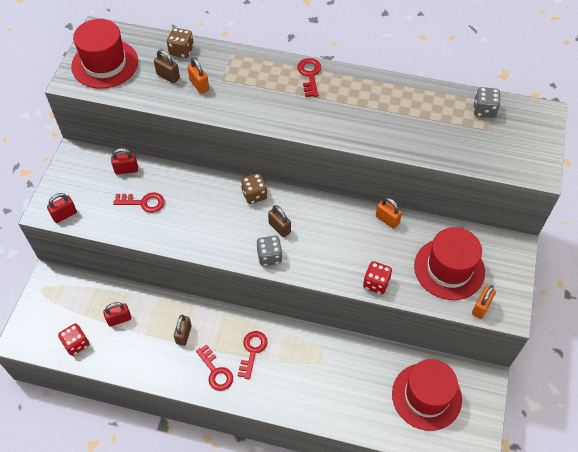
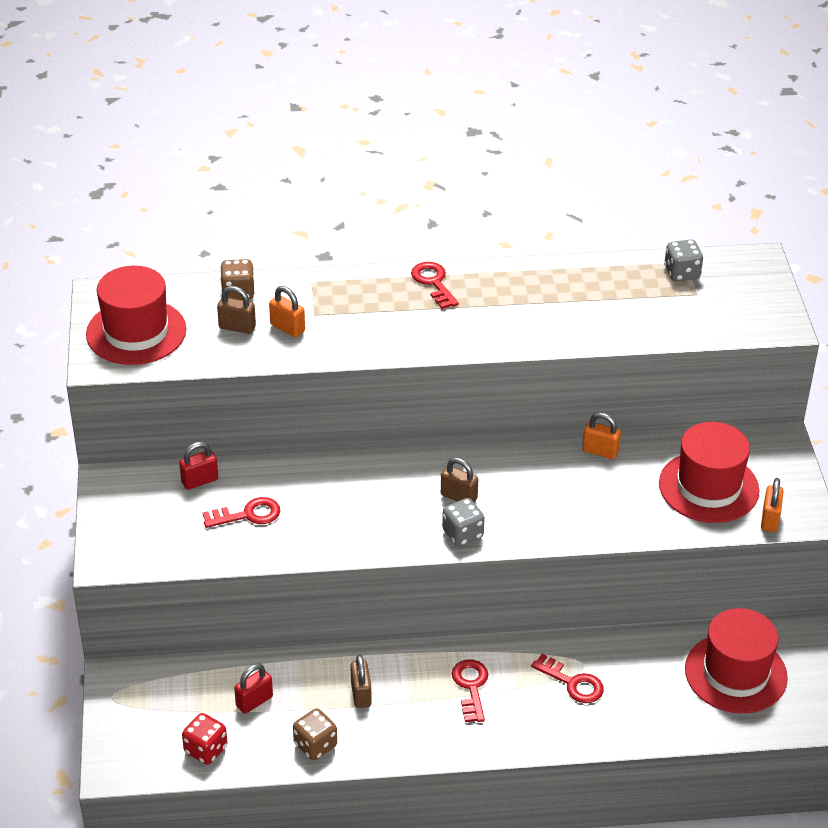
camera: 20 degrees left, 15 degrees down
(64, 215) = (139, 558): red padlock -> none
(216, 371) = (431, 726): red key -> red key (572, 683)
(254, 195) = (402, 467): brown dice -> brown dice (315, 745)
(376, 283) = (622, 528): red dice -> none

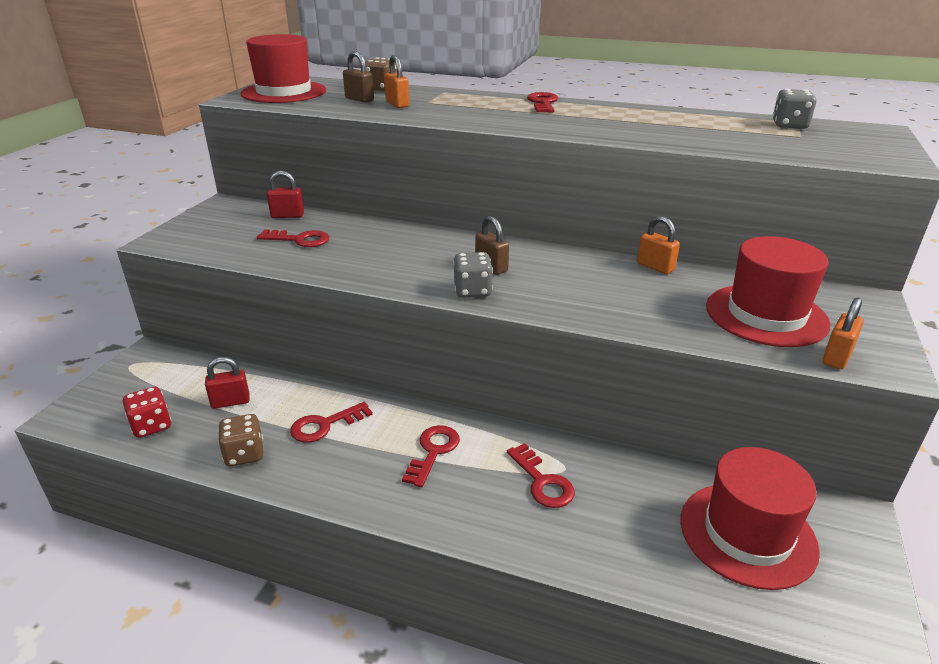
camera: 25 degrees right, 10 degrees down
(361, 694) = (325, 425): brown padlock -> red key

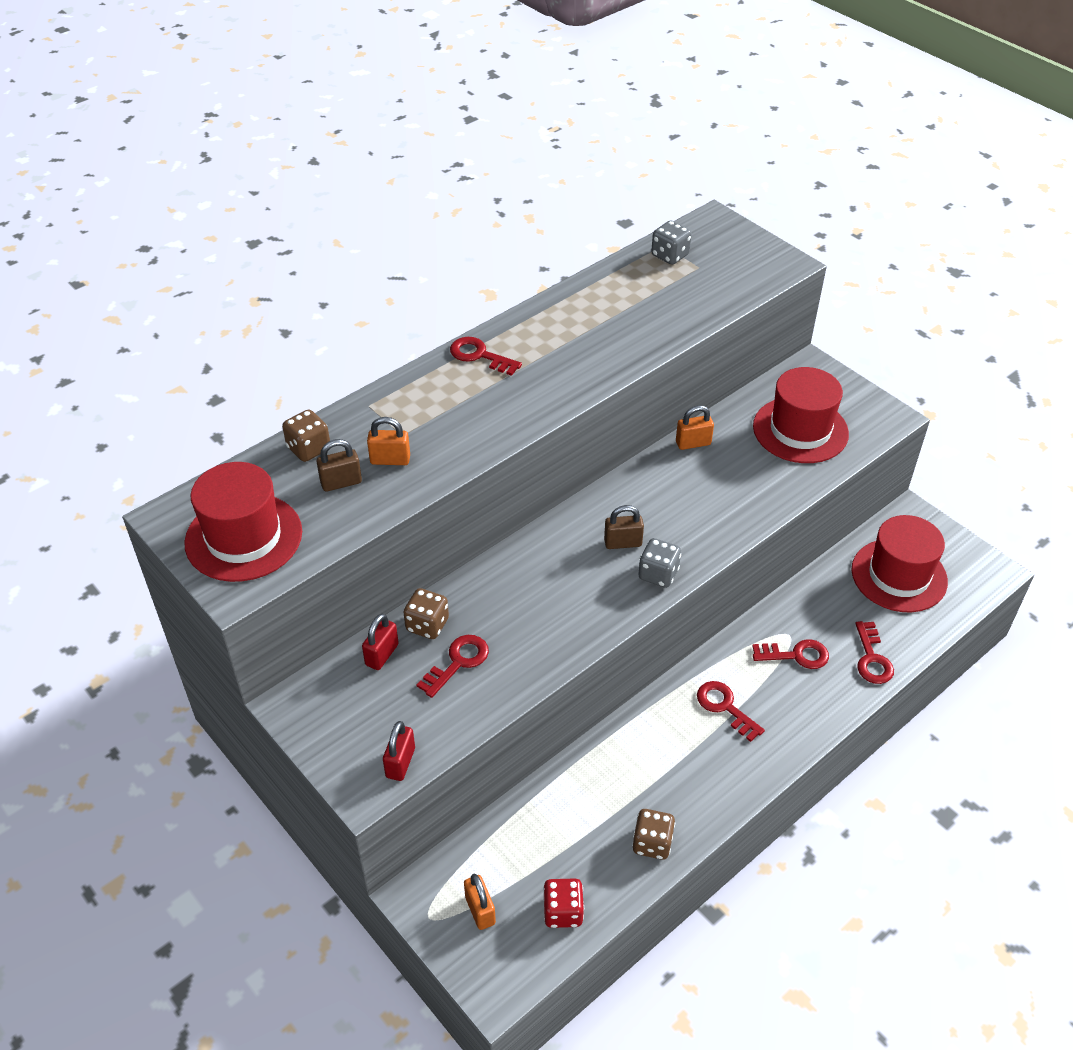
camera: 60 degrees left, 15 degrees up
(230, 402) = (563, 836): red padlock -> red padlock (400, 763)
(325, 425) = (645, 770): red key -> red key (872, 658)
(327, 222) = (427, 625): none -> brown dice
(836, 357) = (868, 433): orange padlock -> orange padlock (480, 910)

